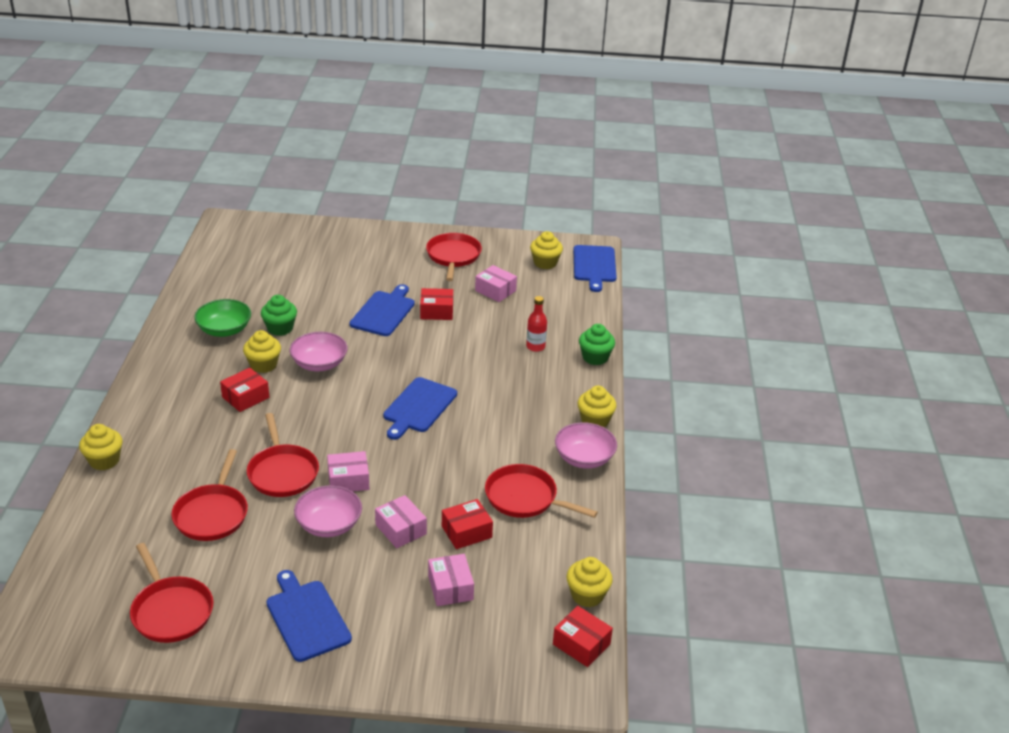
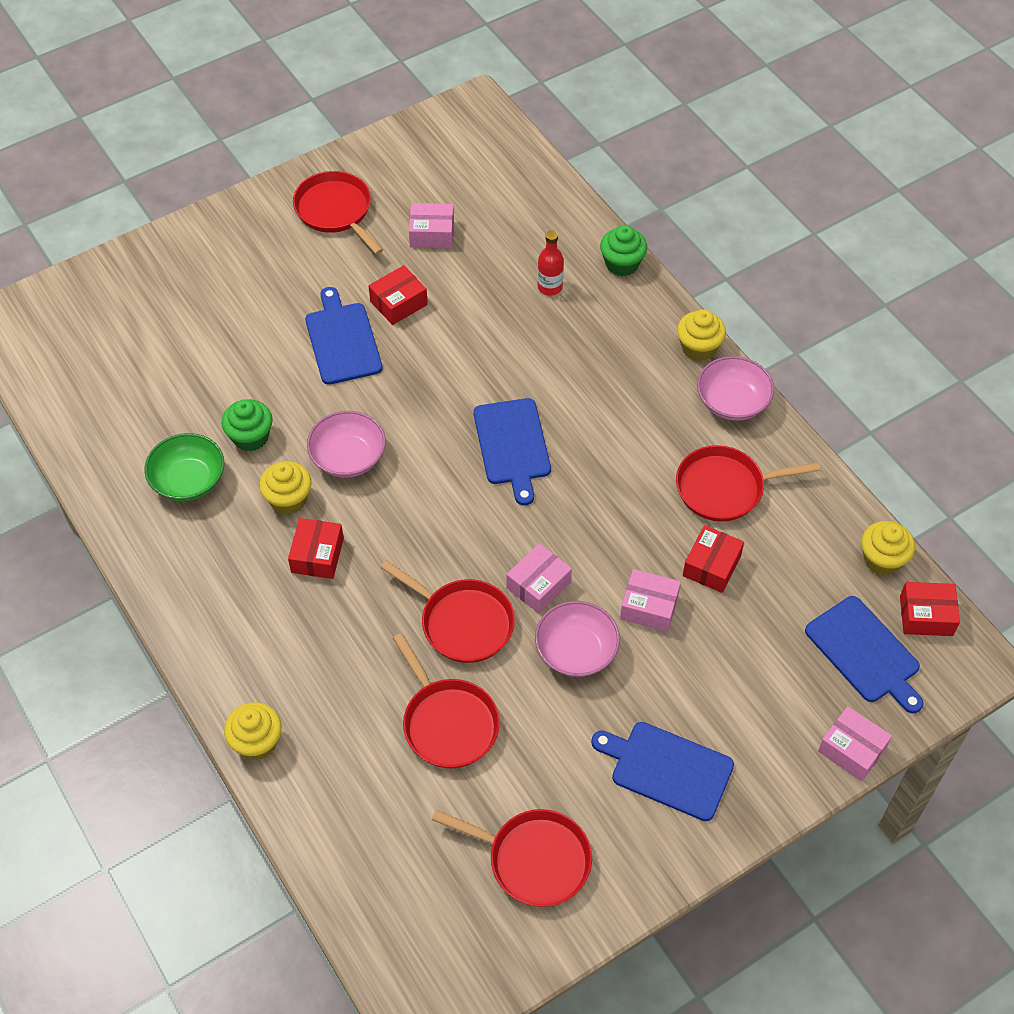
camera: 35 degrees left, 20 degrees up
(450, 588) = (760, 639): pink box -> pink box (852, 749)
(545, 263) = (445, 160): yellow cupcake -> none
(594, 266) = (501, 133): blue cutting board -> blue cutting board (865, 653)

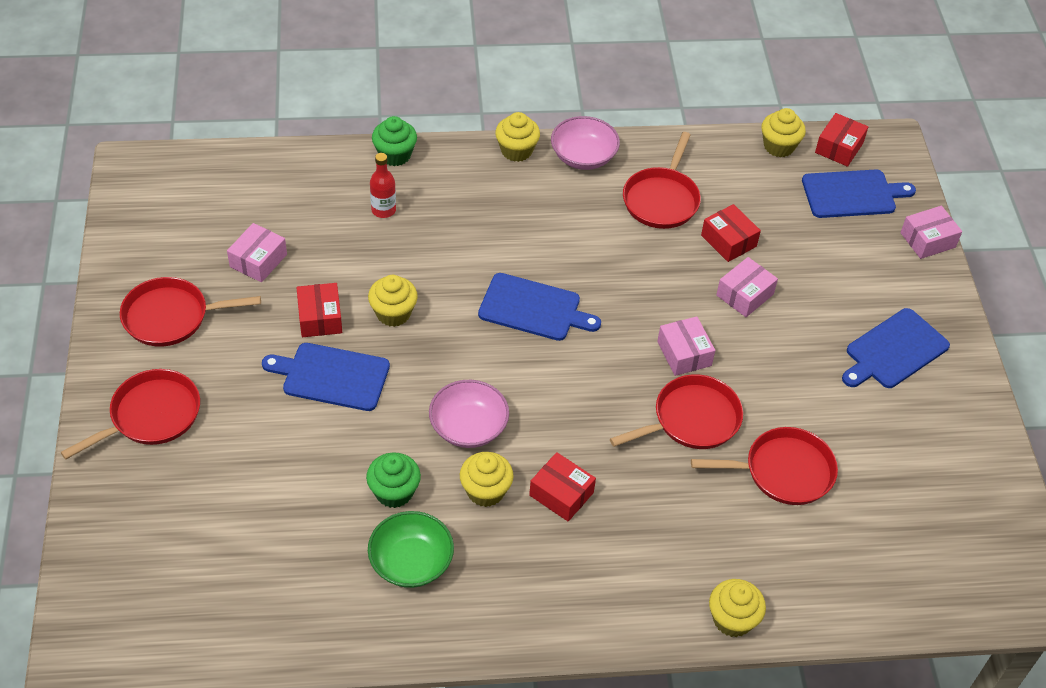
camera: 65 degrees left, 5 degrees down
(437, 349) = (393, 313): none -> yellow cupcake
(533, 859) = (935, 469): red pan -> red pan (151, 416)
(576, 651) = (760, 358): pink bowl -> none

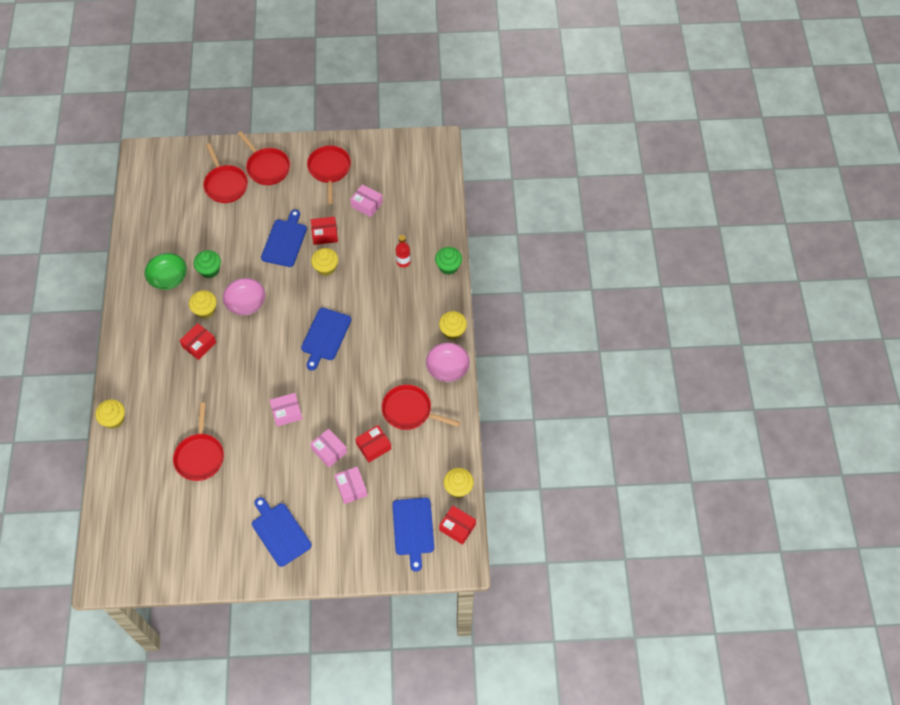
camera: 95 degrees right, 10 degrees up
(692, 419) = (240, 412): red pan -> red pan (225, 184)
(927, 240) = (370, 571): pink box -> pink box (351, 488)

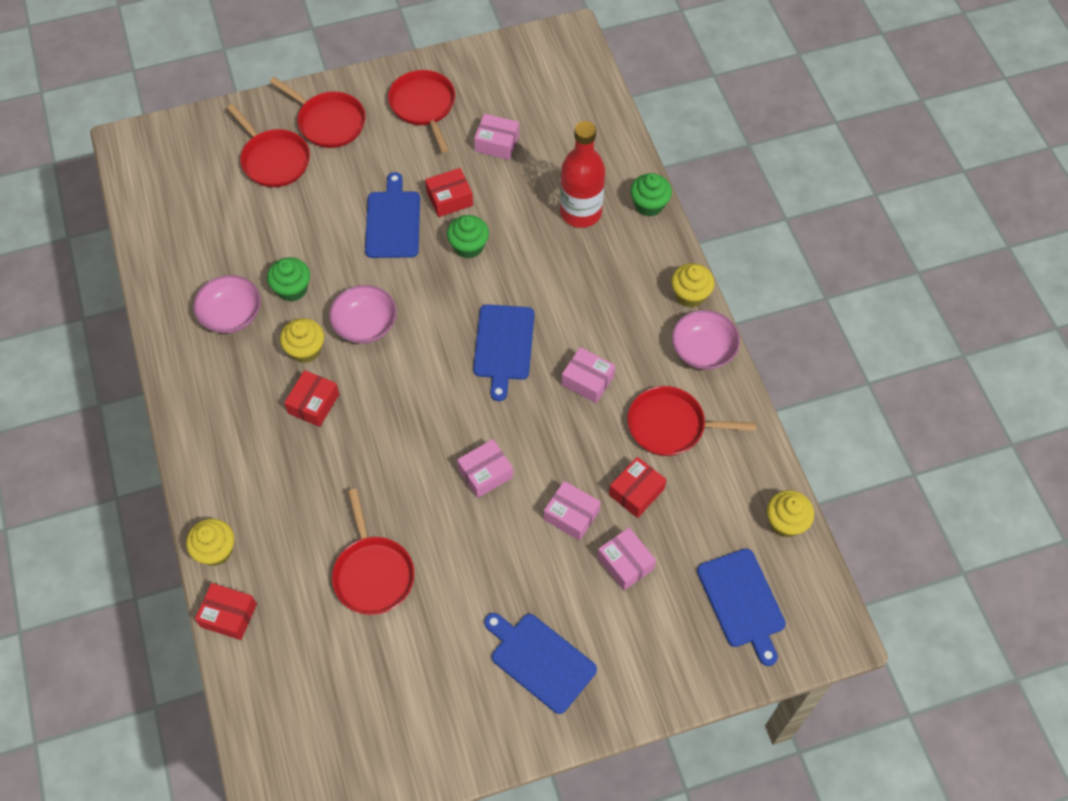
camera: 15 degrees left, 0 degrees up
(168, 278) = (231, 315): green bowl -> pink bowl
(326, 268) = (468, 246): yellow cupcake -> green cupcake
(369, 370) = (587, 380): none -> pink box
(403, 262) = (580, 212): red bottle -> red bottle, size x1.91
(457, 527) = (807, 582): red box -> red box (228, 615)

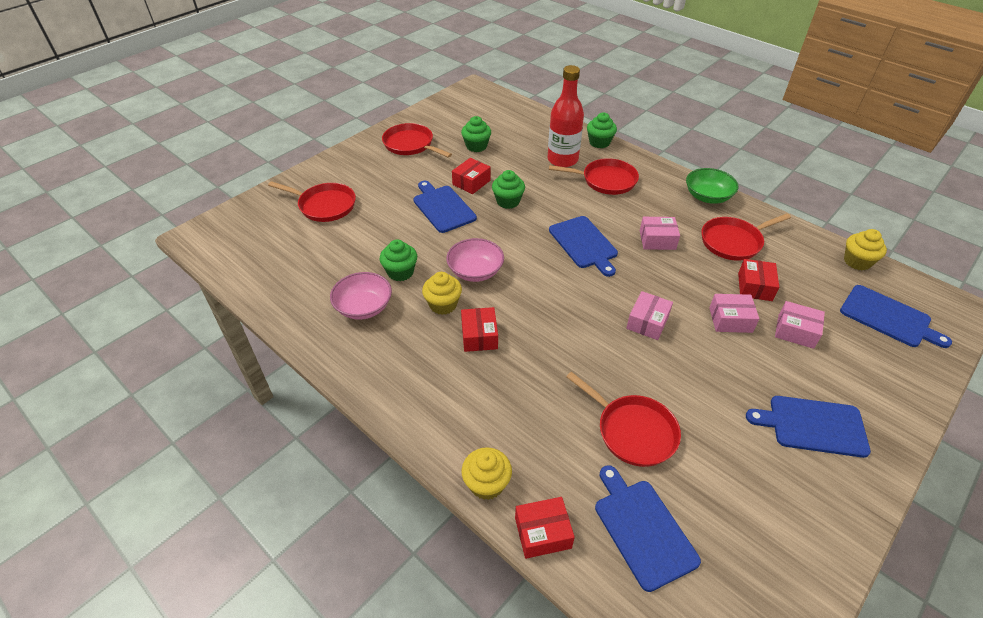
camera: 30 degrees left, 15 degrees down
(308, 658) = (642, 529): none -> blue cutting board
(328, 122) = (350, 173): red pan -> red pan (605, 180)
(497, 143) = (476, 146): pink box -> green cupcake
(690, 295) = (669, 174): yellow cupcake -> none
(703, 350) = (707, 196): pink bowl -> green bowl

